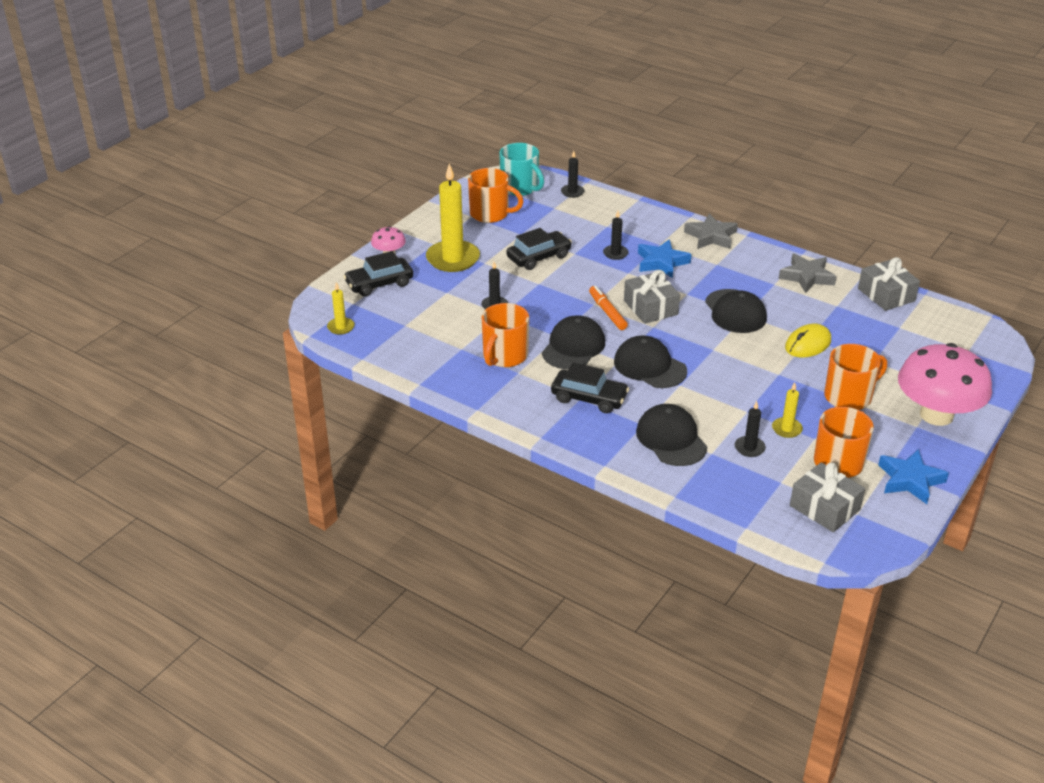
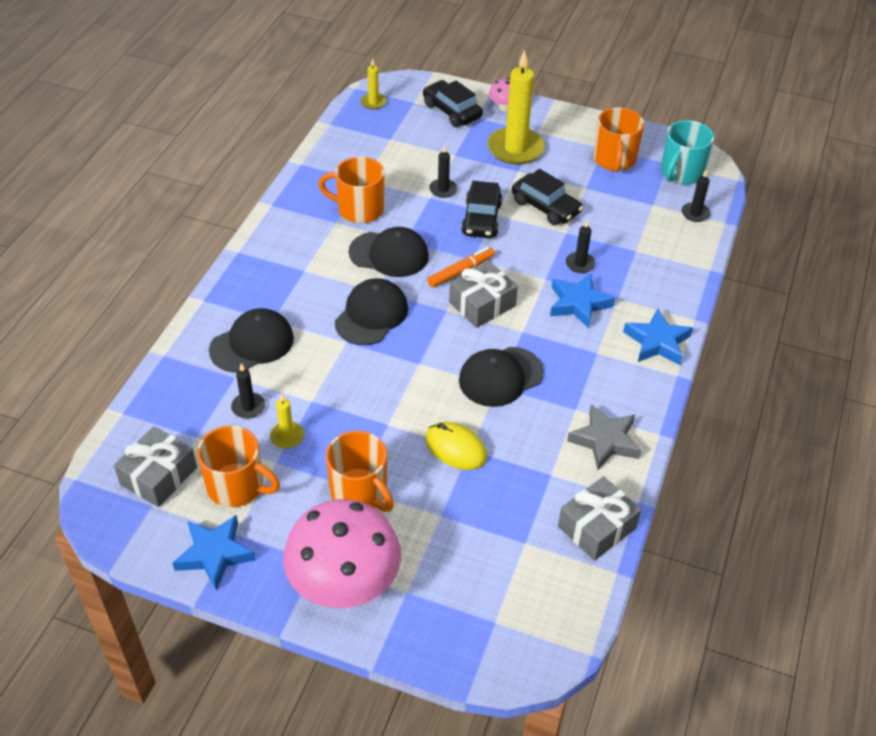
camera: 75 degrees right, 10 degrees up
(589, 398) = (306, 276): black car -> black car (481, 219)
(711, 236) = (657, 342): grey star -> blue star

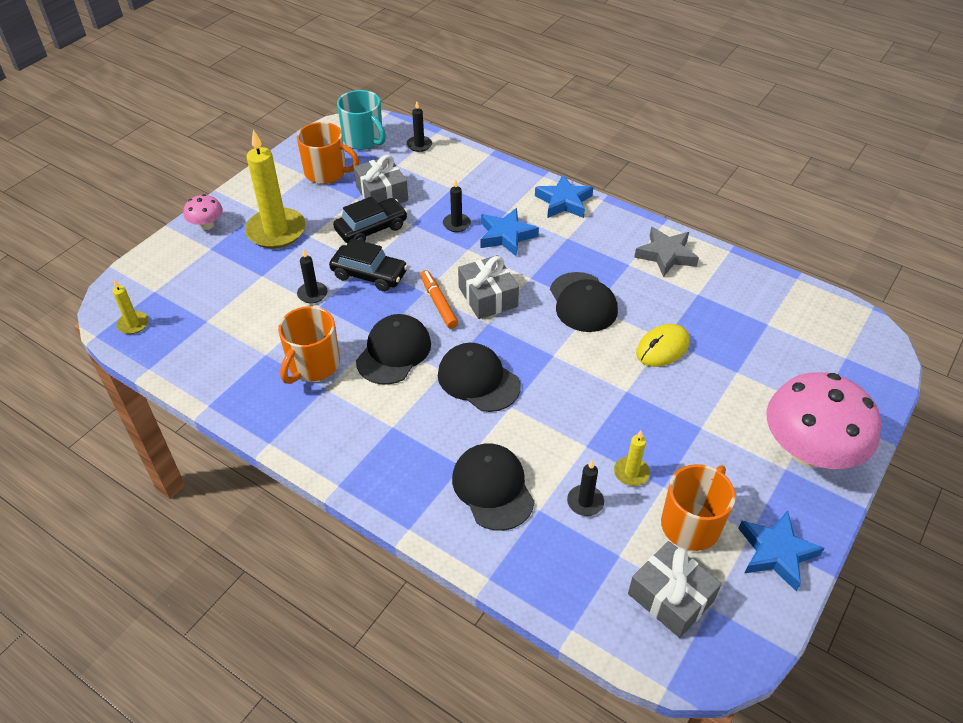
camera: 75 degrees left, 0 degrees up
(359, 492) = (707, 424): orange mug -> none
(452, 111) = (188, 264): black car -> none
(596, 527) = (754, 279): grey gift -> grey gift (382, 193)

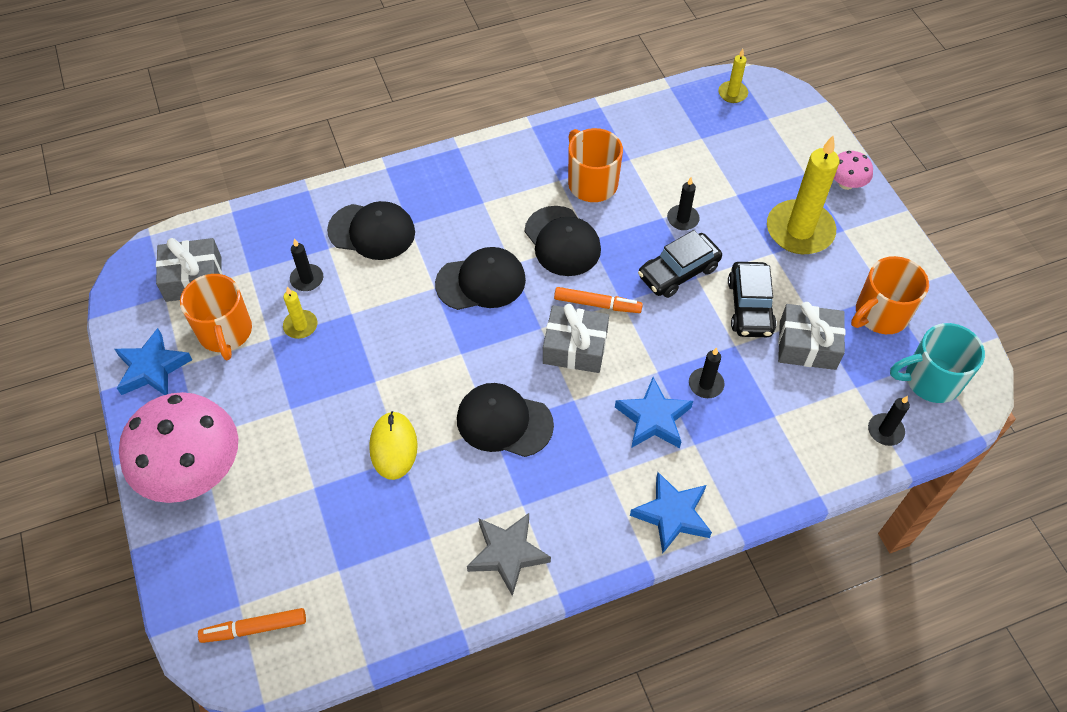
camera: 125 degrees right, 10 degrees up
(846, 340) = (254, 628): none -> orange marker

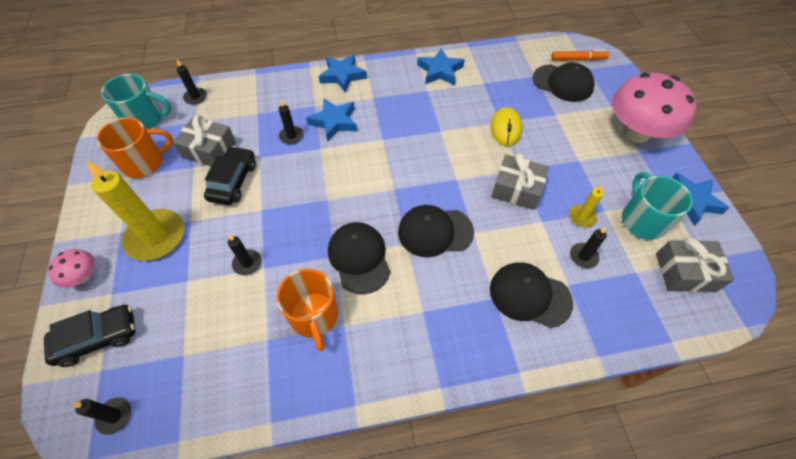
camera: 170 degrees left, 0 degrees up
(225, 332) = (642, 220): orange mug -> turquoise mug
(504, 422) = (432, 132): black cap -> black cap (562, 83)
(507, 554) = (440, 71): grey star -> blue star
(575, 347) = (372, 171): grey gift -> grey gift (516, 189)
(597, 304) = (346, 200): orange marker -> none
(678, 272) = (273, 216): black car -> black car (98, 338)
(732, 93) = (114, 416): yellow candle -> black candle

